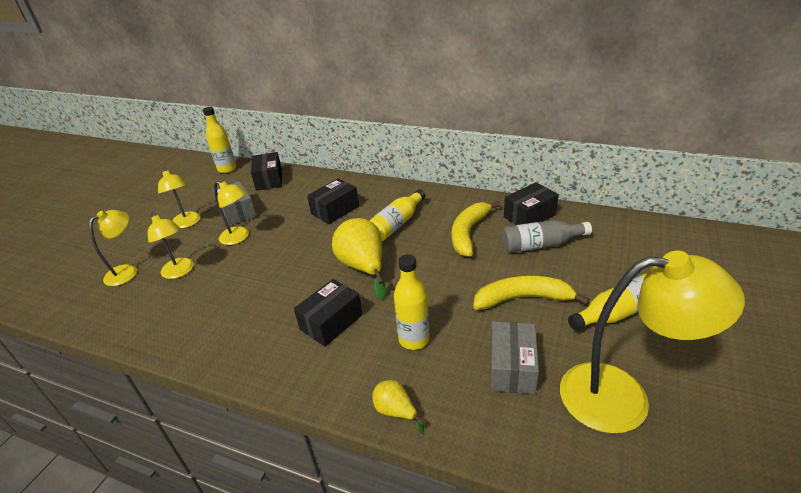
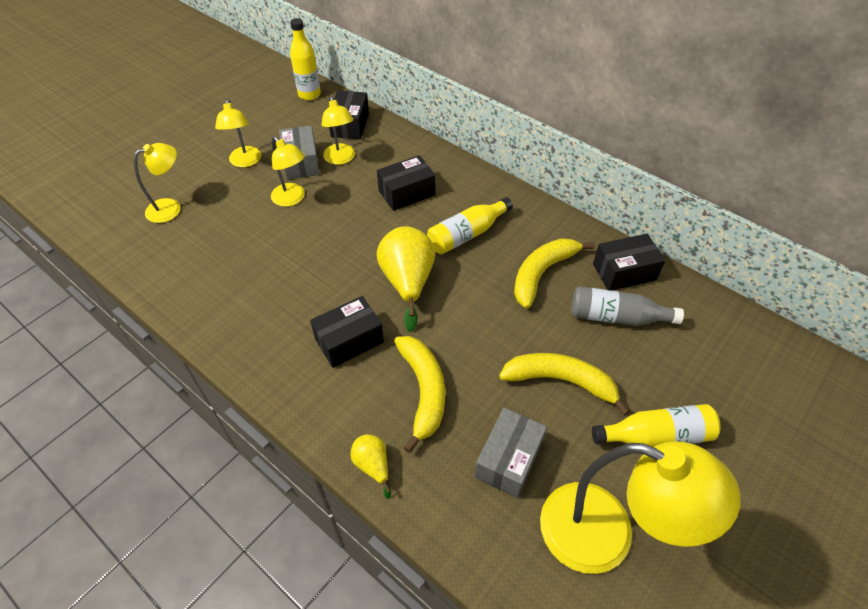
camera: 15 degrees right, 15 degrees up
(180, 272) = (220, 225): yellow lamp -> yellow lamp (341, 159)
(414, 339) = (423, 391): yellow bottle -> yellow banana

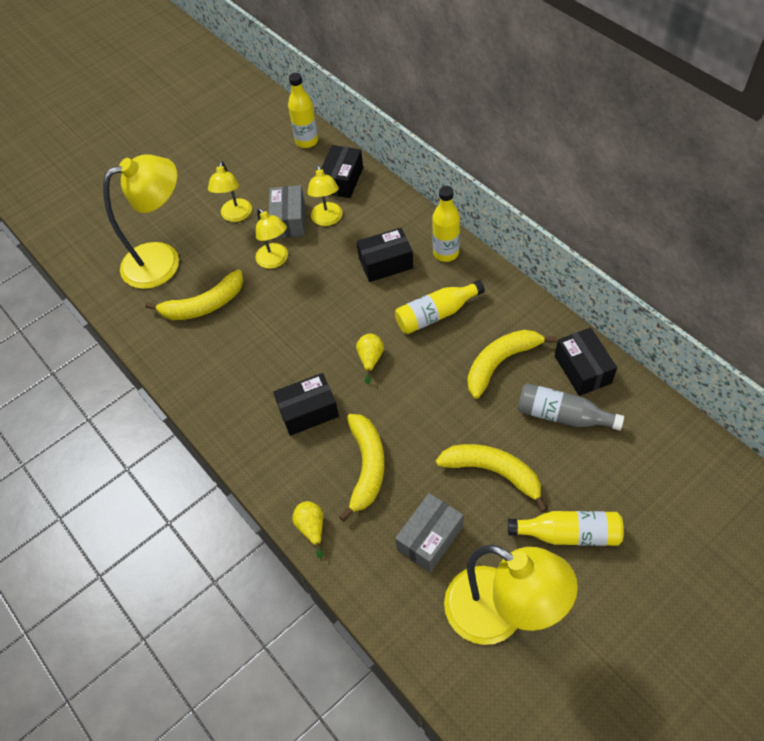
camera: 15 degrees right, 5 degrees up
(170, 207) = (163, 260): yellow lamp -> yellow lamp, size x1.82
(220, 246) = (204, 305): none -> yellow banana
(407, 282) = (370, 359): yellow pear -> yellow pear, size x0.51
(464, 179) = (446, 253): none -> yellow bottle
(624, 272) = (582, 369): black box -> black box turned 75 degrees clockwise

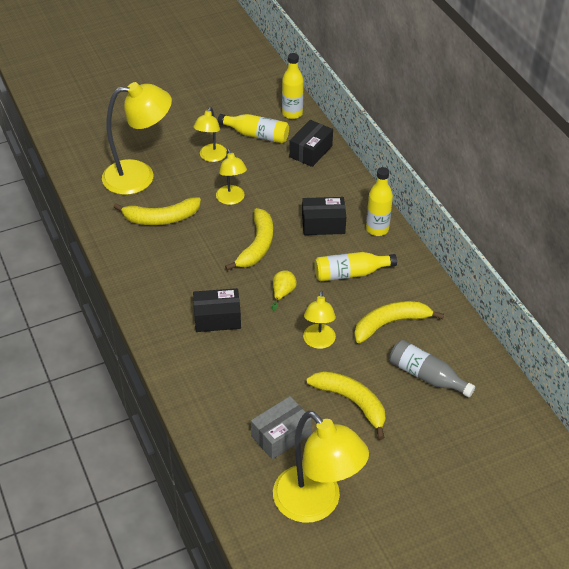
camera: 10 degrees right, 10 degrees down
(289, 220) = (254, 171): grey box -> none
(311, 528) = (189, 402): yellow pear -> none
(327, 219) = (287, 179): yellow lamp -> yellow lamp (318, 342)
(366, 467) = (249, 371): yellow banana -> yellow banana (257, 245)
(568, 533) = (396, 463): yellow bottle -> yellow bottle (256, 135)
(582, 369) = (458, 346): black box -> none

